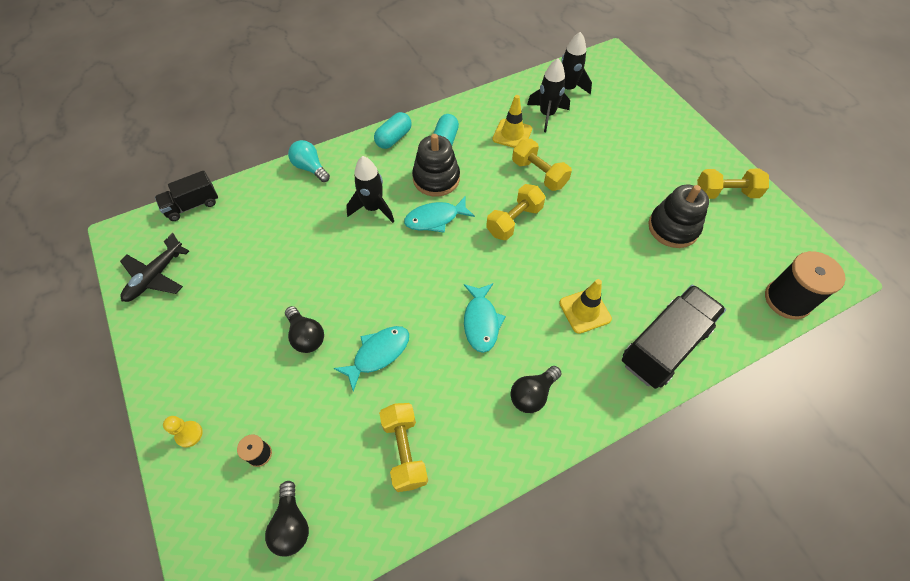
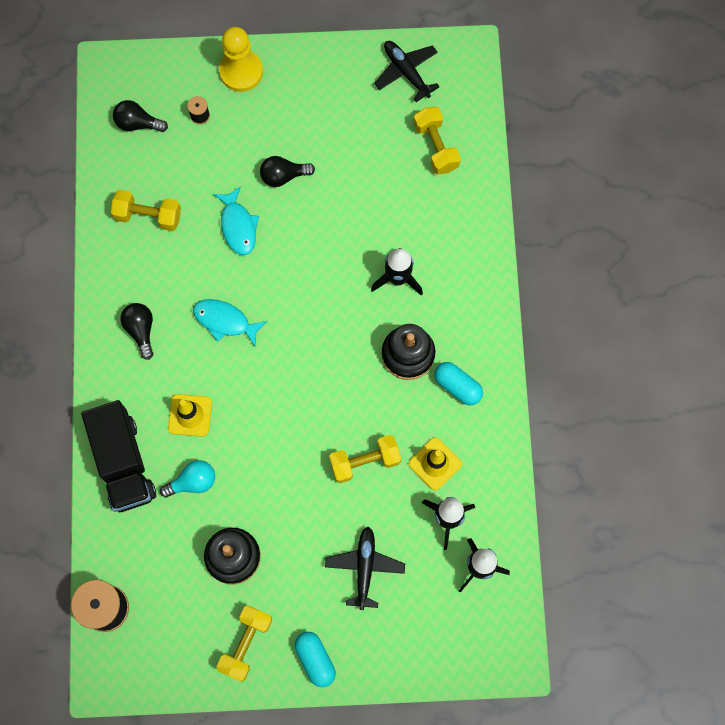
camera: 115 degrees right, 15 degrees up
(189, 434) = (241, 71): yellow pawn -> yellow pawn, size x2.08
(192, 205) = (480, 117): black truck -> none
(310, 168) = (481, 237): turquoise light bulb -> turquoise light bulb (193, 482)
(394, 138) = (487, 335): turquoise capsule -> turquoise capsule (315, 659)
(435, 219) = (356, 331): turquoise fish -> none
(514, 221) = (317, 405): yellow dumbbell -> yellow dumbbell (436, 147)
(615, 146) = (365, 567): none -> black plane

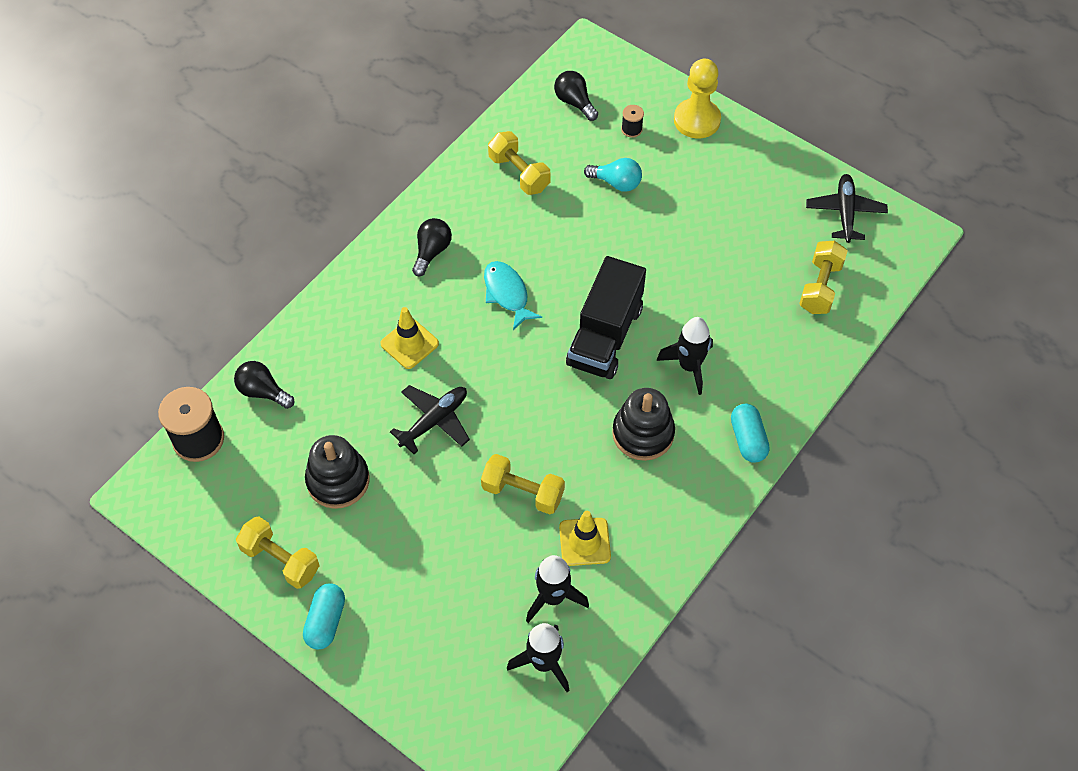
camera: 40 degrees right, 15 degrees down
(123, 463) = (321, 340): black truck -> black truck (605, 336)
(193, 482) = (362, 396): turquoise light bulb -> turquoise light bulb (616, 183)
(238, 226) = (586, 230): turquoise fish -> none
(246, 644) = (280, 560): yellow dumbbell -> yellow dumbbell turned 60 degrees clockwise
(283, 176) = (661, 219): black light bulb -> black light bulb (263, 391)
(365, 567) = (441, 579): black plane -> black plane (434, 421)
(457, 386) = (664, 493): turquoise capsule -> turquoise capsule (748, 439)

